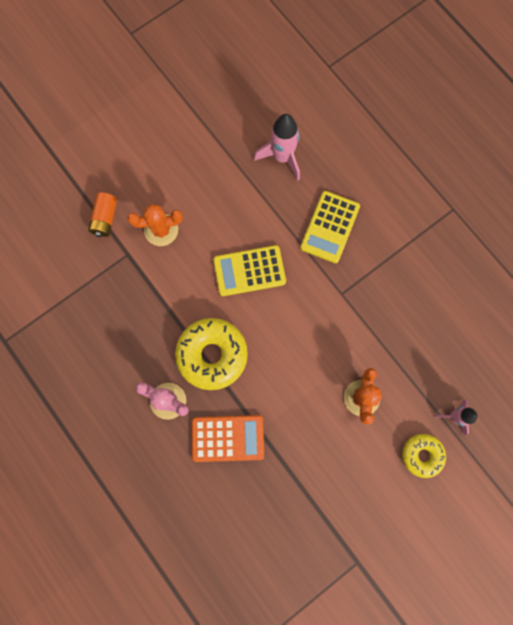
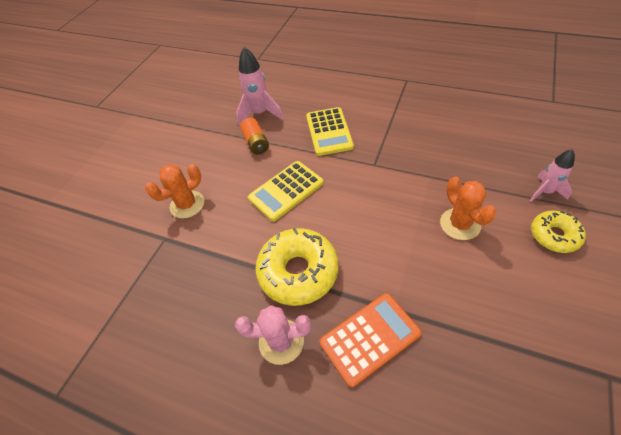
camera: 25 degrees left, 25 degrees down
(105, 218) = (128, 224): orange battery -> orange battery (256, 143)

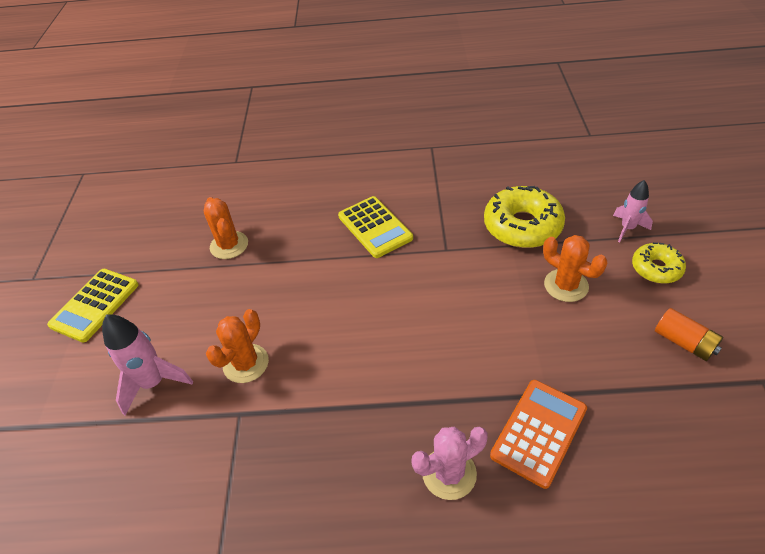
camera: 25 degrees left, 5 degrees down
(221, 117) = (229, 245): none -> orange cactus
(256, 143) = (293, 264): orange battery -> orange battery (684, 342)
(260, 113) = (278, 228): pink rocket -> pink rocket (154, 383)
(286, 191) = (362, 309): yellow calculator -> yellow calculator (95, 305)
(298, 272) = (426, 393): yellow donut -> yellow donut (522, 226)

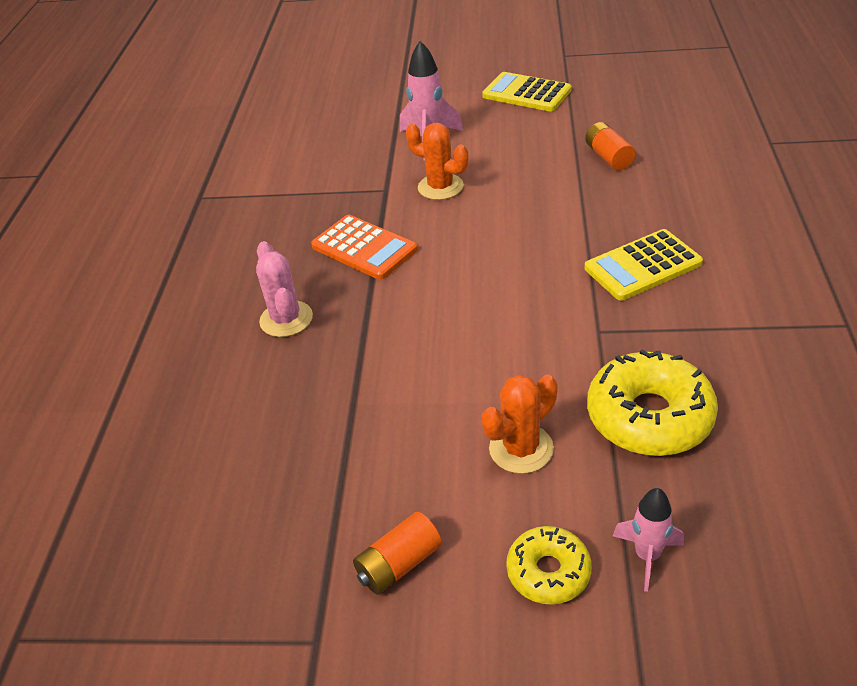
camera: 95 degrees right, 5 degrees down
(229, 245) = (608, 157): orange cactus -> orange battery
(539, 432) = (309, 389): orange calculator -> orange calculator (364, 248)

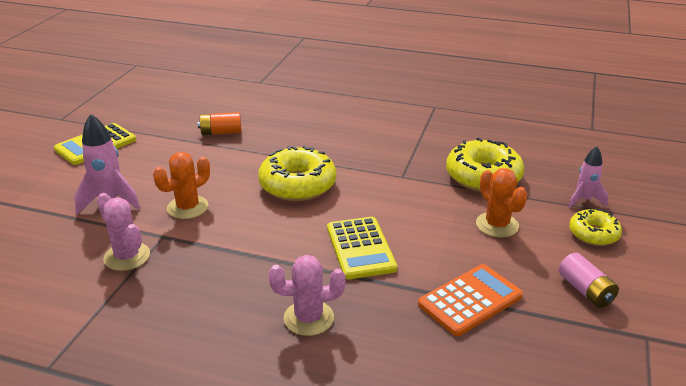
camera: 80 degrees left, 10 degrees down
(346, 181) = (127, 257): none -> pink cactus
(364, 248) = (239, 260): orange calculator -> orange calculator (470, 300)
(399, 564) = (585, 290): orange battery -> pink battery
(525, 247) = (297, 185): none -> yellow donut
(642, 266) = (349, 148): yellow calculator -> yellow calculator (360, 248)

